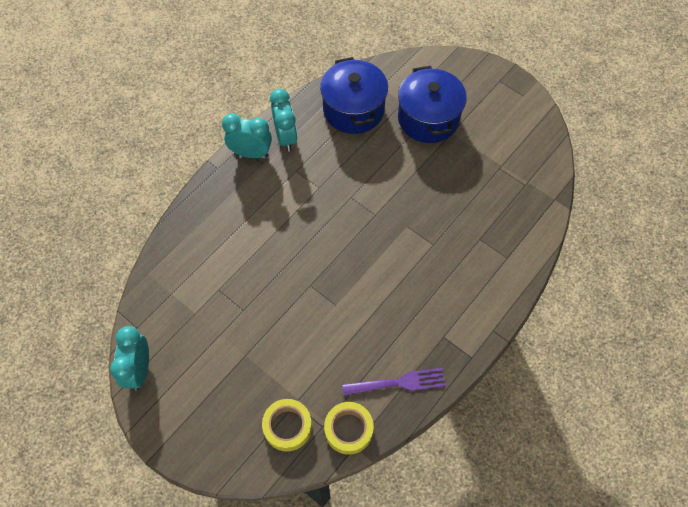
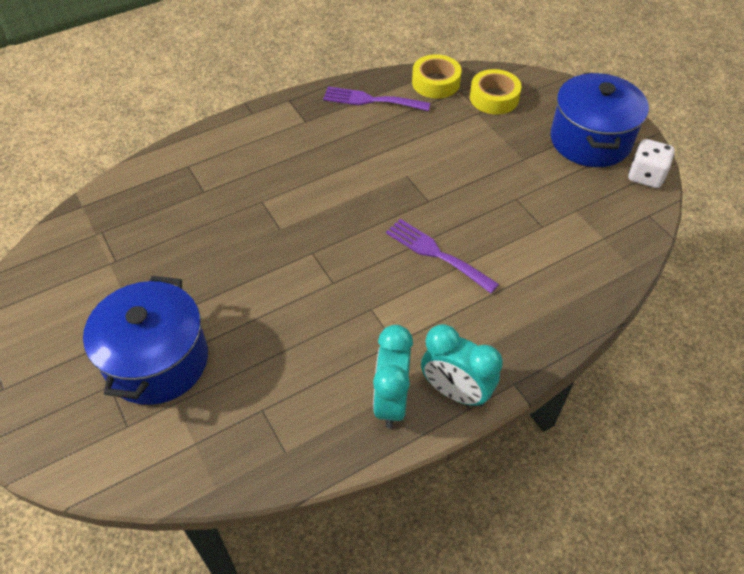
camera: 160 degrees left, 10 degrees down
(139, 370) = (645, 176): turquoise clock -> white dice
(290, 241) = (436, 254): none -> purple fork
(353, 110) = (262, 415): blue pot -> blue pot (590, 140)

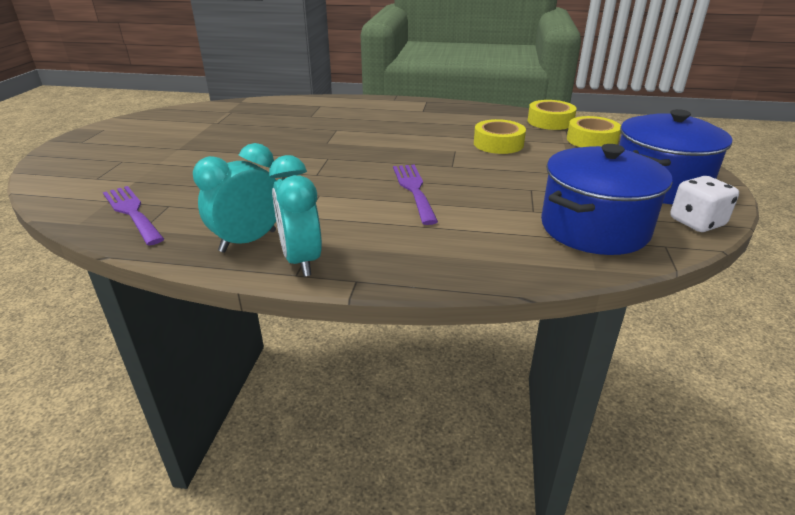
camera: 40 degrees right, 20 degrees down
(157, 361) = (160, 162): blue pot -> blue pot (594, 228)
(371, 100) = (484, 115): purple fork -> purple fork (132, 212)
(430, 144) = (498, 144): none -> yellow tape

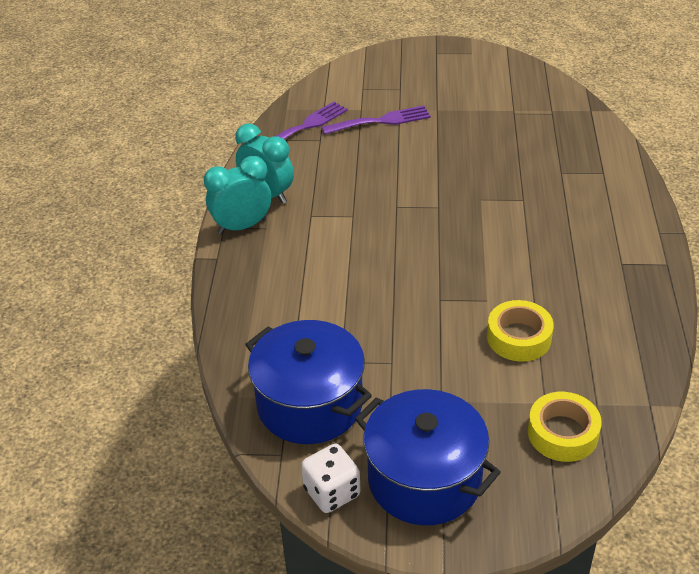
camera: 85 degrees right, 10 degrees up
(414, 190) = (373, 275): purple fork -> purple fork (381, 121)
(550, 121) = (627, 394): yellow tape -> none

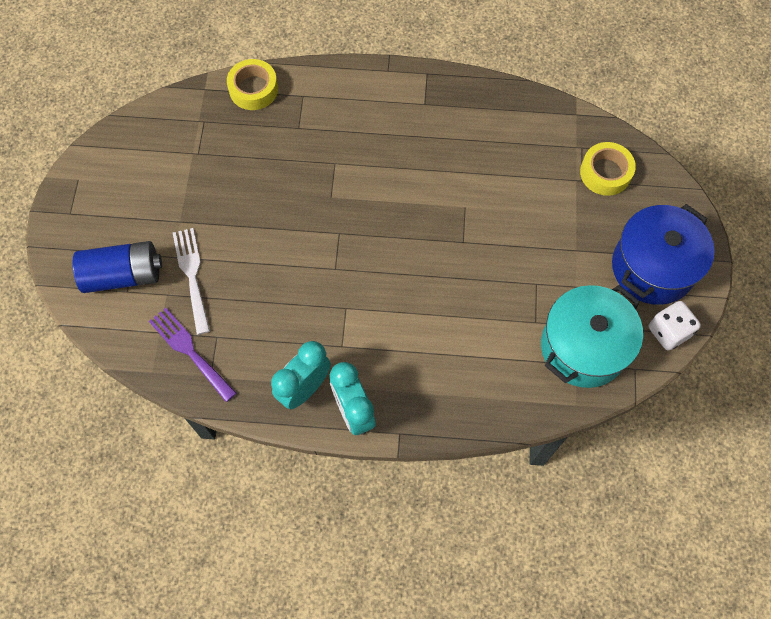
camera: 90 degrees left, 25 degrees up
(310, 404) = (583, 347): blue pot -> turquoise pot
(378, 85) = (123, 275): none -> blue battery
(381, 121) = (192, 275): purple fork -> white fork
(519, 337) = (509, 188): yellow tape -> yellow tape (253, 89)

